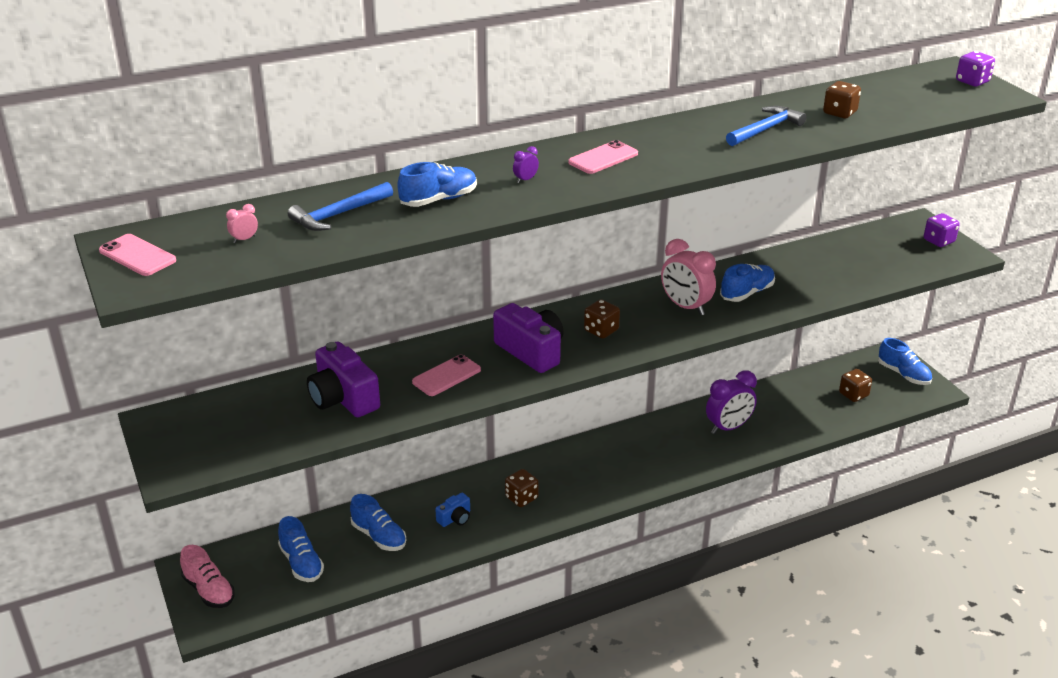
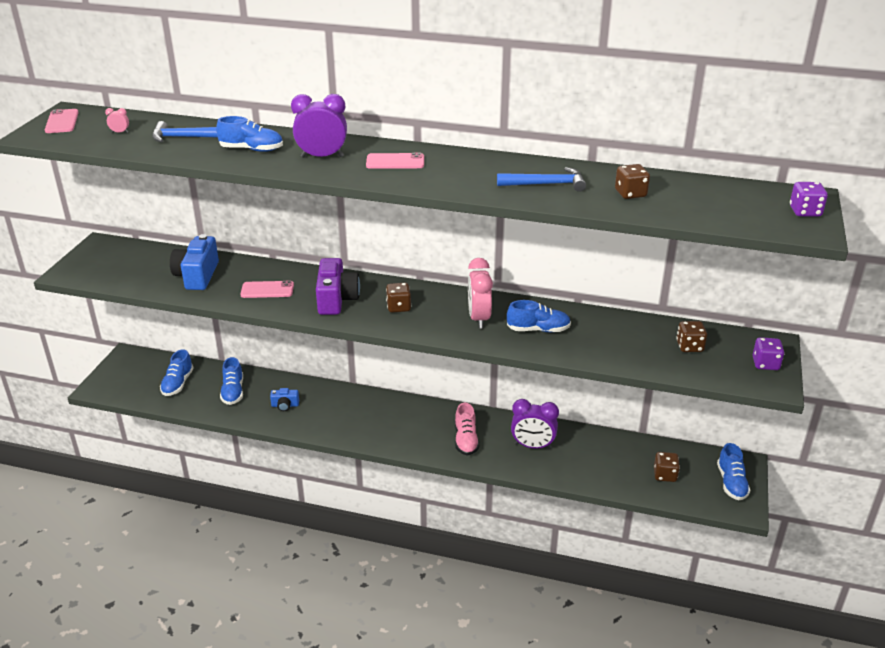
camera: 40 degrees right, 0 degrees up
(209, 590) = (120, 372): pink shoe -> pink shoe (466, 440)
(343, 398) = (197, 275): purple camera -> blue camera
(521, 498) = (337, 415): brown dice -> brown dice (689, 346)
(525, 180) = (322, 157): purple clock -> purple clock, size x2.40

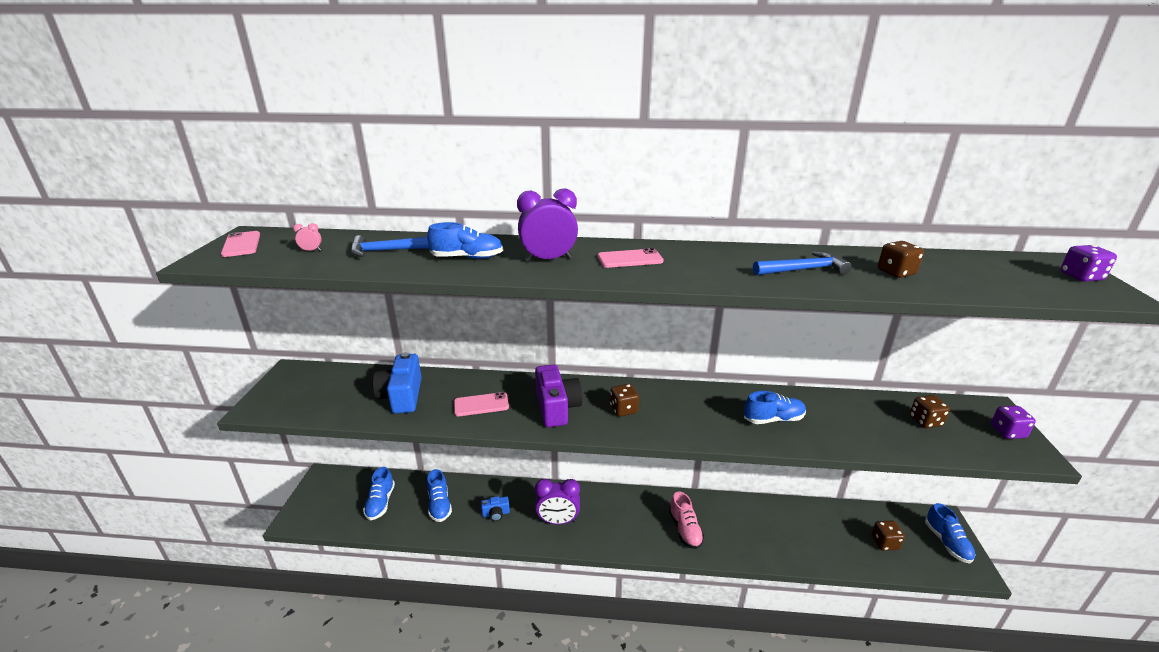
camera: 10 degrees left, 5 degrees down
(479, 318) = (709, 413): pink clock -> none
(532, 446) = (750, 527): purple clock -> purple clock (558, 521)

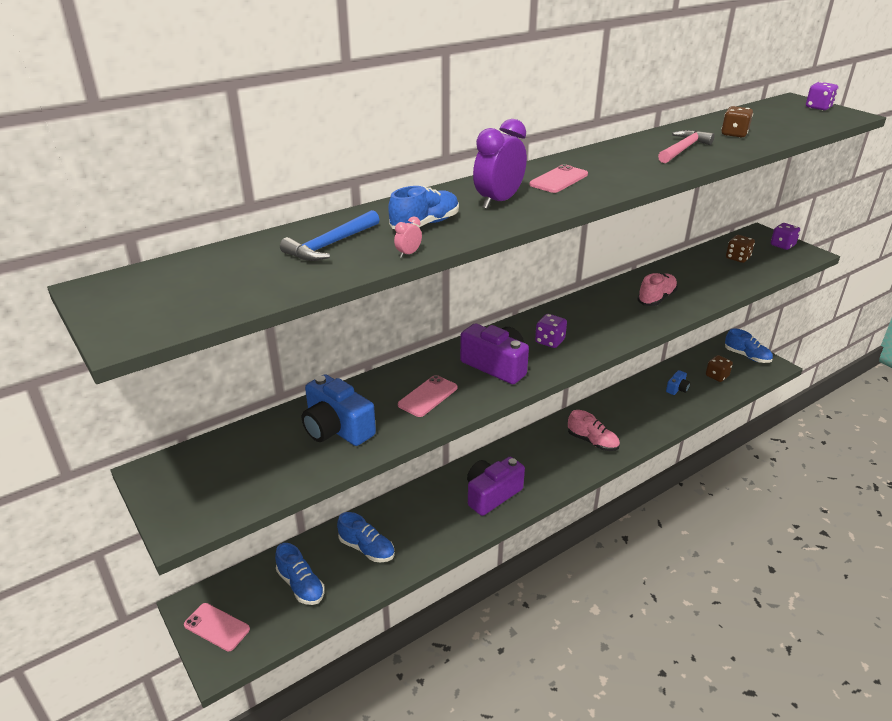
camera: 40 degrees left, 5 degrees up
(241, 244) = (125, 301): pink phone -> pink phone (217, 627)
(311, 251) = (240, 275): pink clock -> pink clock (408, 254)
(496, 514) = (431, 522): blue camera -> blue camera (677, 389)
(558, 521) = (491, 494): purple clock -> purple camera
(623, 409) = (549, 341): brown dice -> purple dice
(773, 419) = (656, 298): blue shoe -> pink shoe
(803, 269) = (683, 149): blue hammer -> pink hammer

